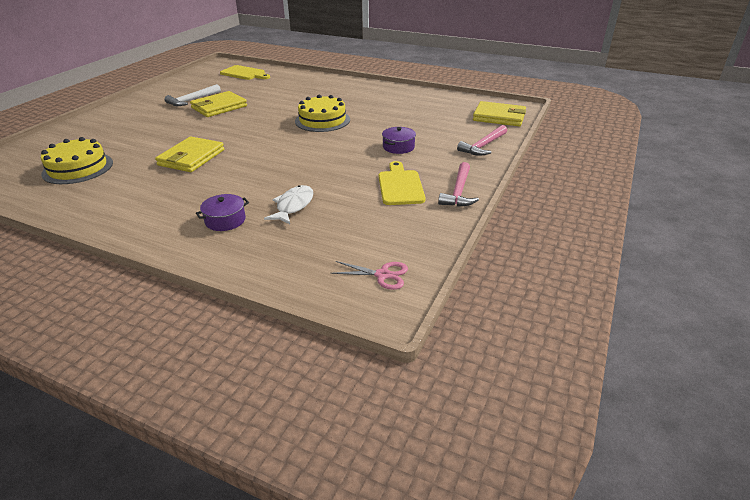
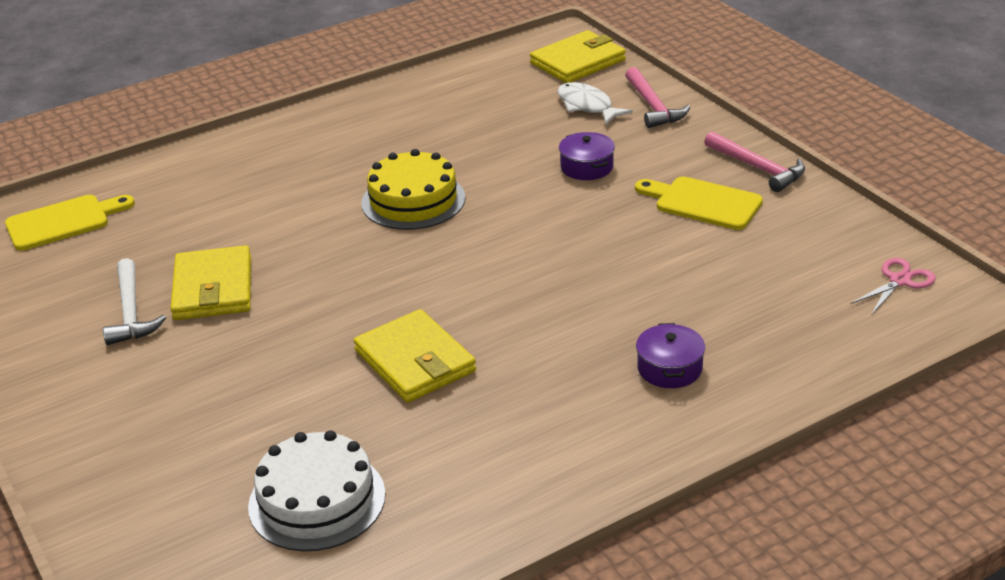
camera: 55 degrees left, 0 degrees up
(78, 168) = (317, 500): yellow cake -> white cake
(293, 206) = (680, 301): white fish -> white fish (587, 106)

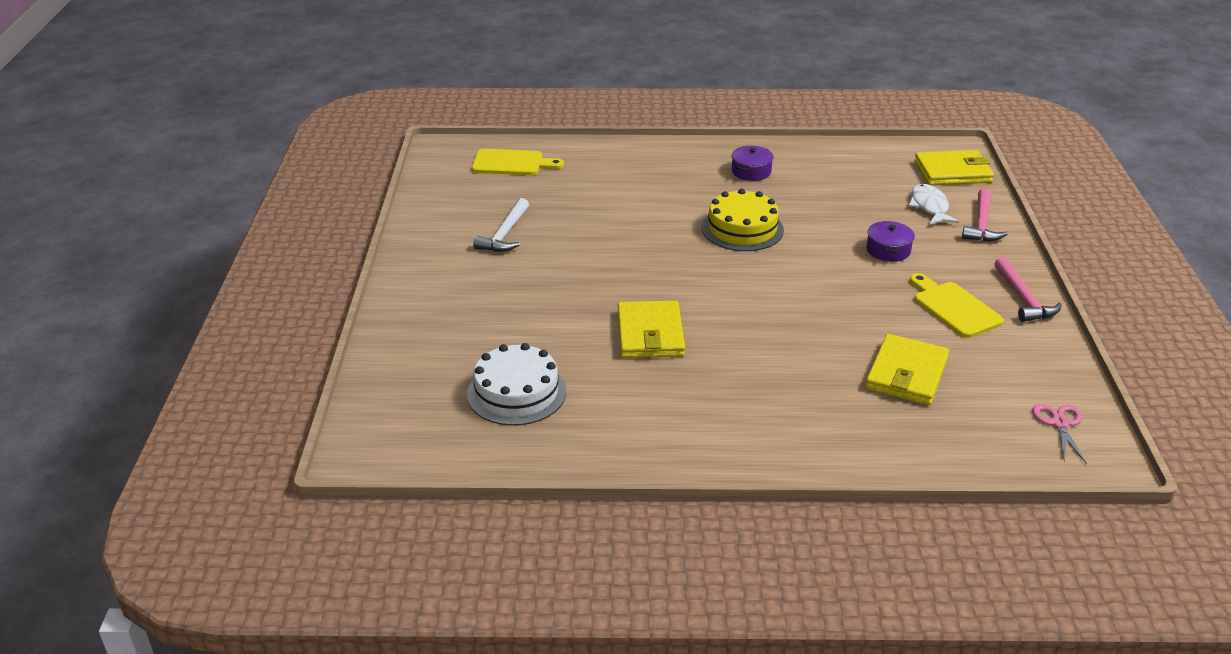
camera: 30 degrees right, 0 degrees up
(213, 288) = (565, 238): yellow wallet -> yellow wallet (906, 374)
(669, 368) = (819, 410): purple pot -> purple pot (751, 171)
(899, 281) = (1059, 423): pink scissors -> pink scissors turned 75 degrees counterclockwise

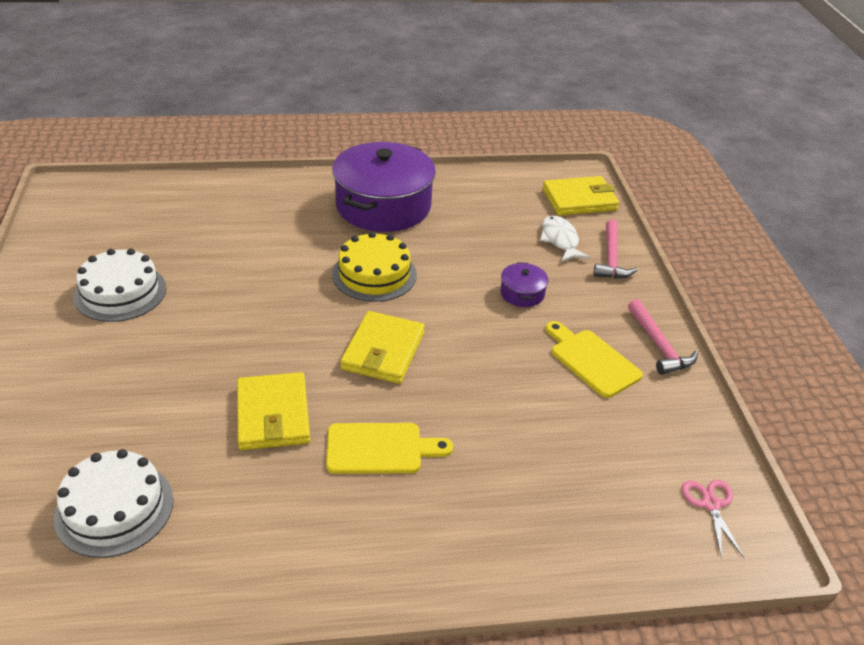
camera: 10 degrees left, 5 degrees up
(505, 234) = (120, 292): white hammer -> white cake
(512, 163) = (135, 204): yellow cutting board -> yellow cutting board (380, 449)
(751, 171) = (383, 206): purple pot -> purple pot, size x2.39
(906, 374) = (548, 449): yellow wallet -> yellow wallet (383, 351)

